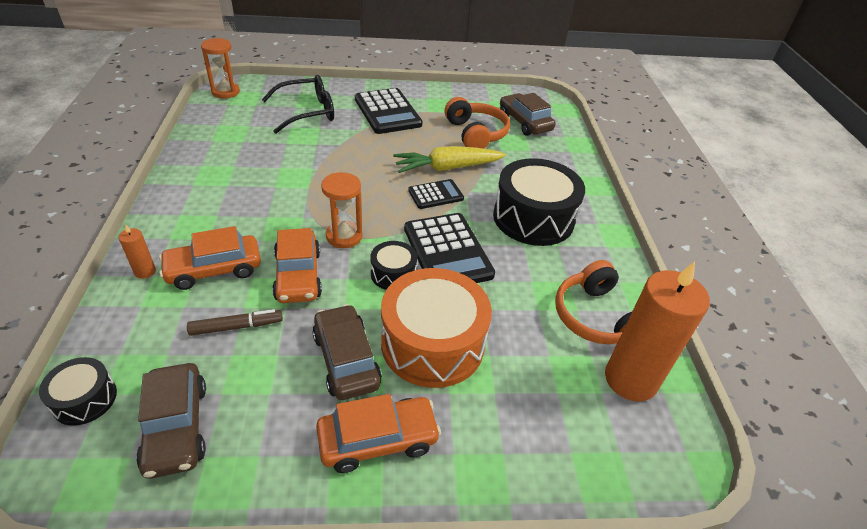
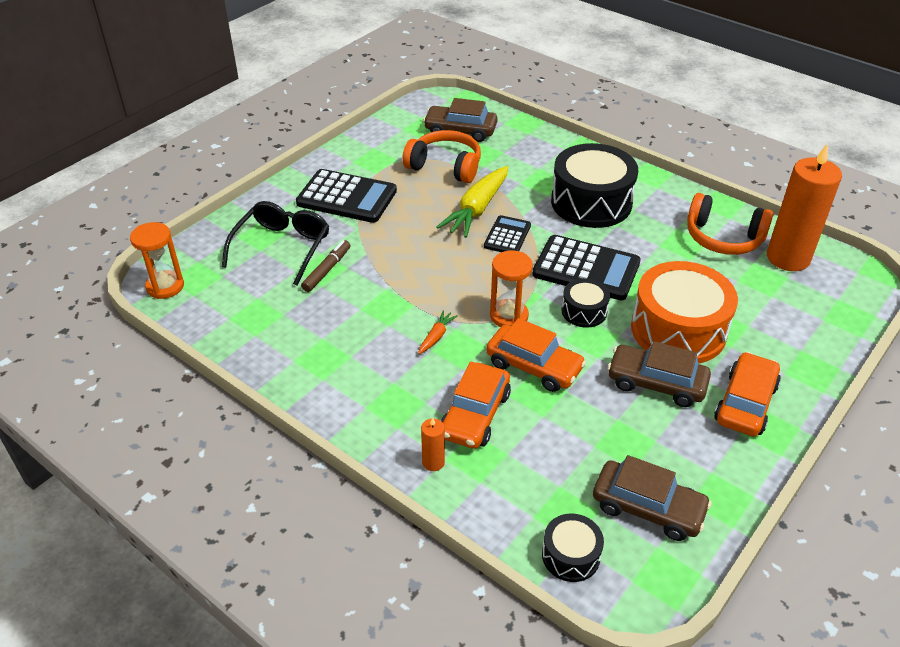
camera: 45 degrees left, 0 degrees up
(236, 327) = (564, 430): brown marker -> brown marker (327, 270)
(284, 212) = (436, 336): none -> orange carrot

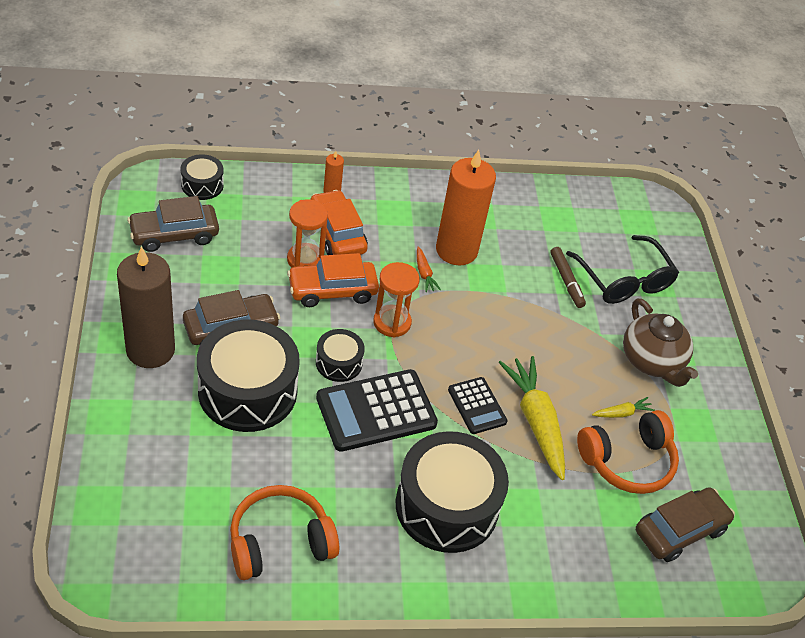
camera: 130 degrees right, 5 degrees up
(165, 286) = (645, 204): orange hourglass -> orange hourglass (305, 260)
(347, 197) = (652, 361): black calculator -> brown teapot
(412, 186) = (622, 413): none -> yellow carrot
(678, 330) = (247, 391): orange drum -> black drum
(745, 403) = (150, 350): orange car -> brown candle
(788, 258) = (196, 555): orange candle -> orange candle (456, 250)

